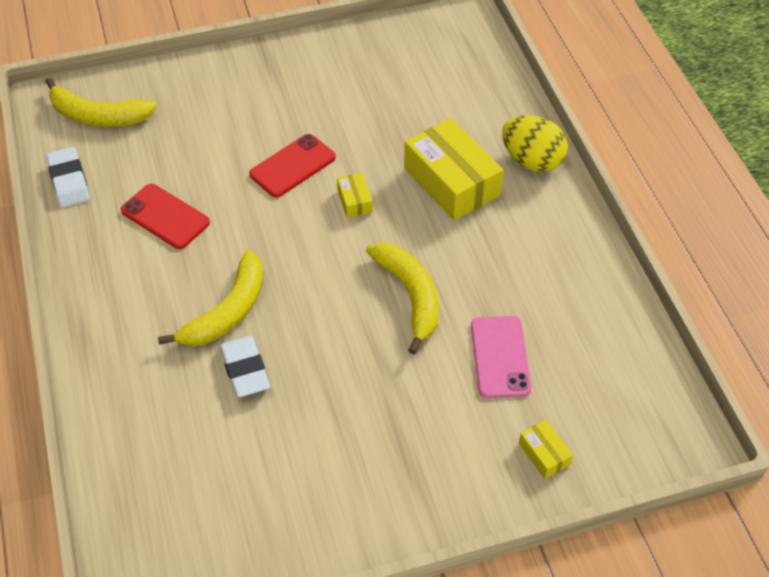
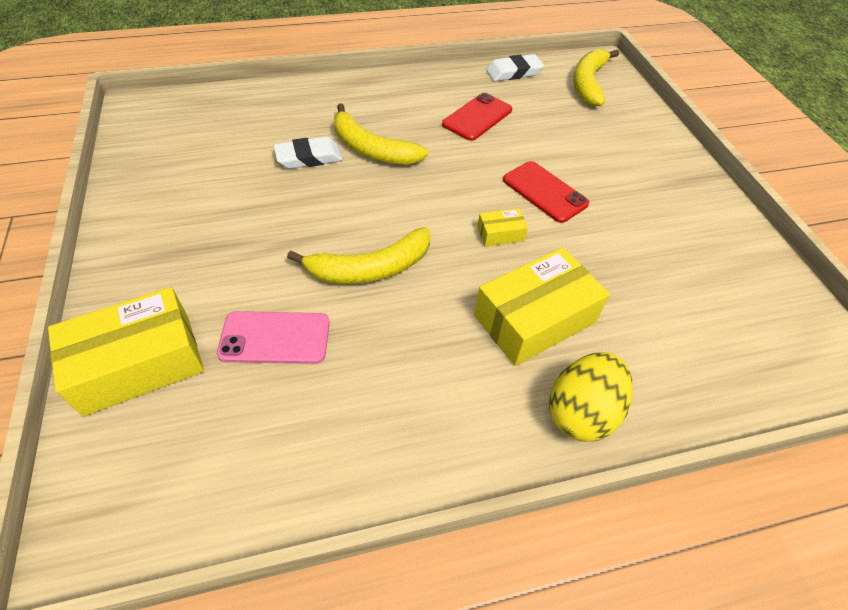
camera: 90 degrees right, 0 degrees up
(544, 454) = (139, 363): yellow box -> yellow box, size x2.20

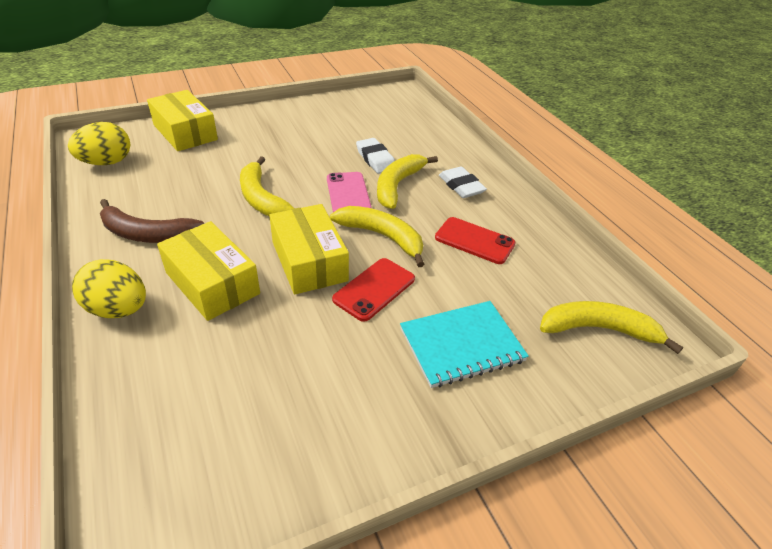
camera: 80 degrees right, 10 degrees down
(201, 482) = (106, 162): none -> yellow egg
(275, 338) = (200, 170): pink phone -> pink phone (348, 194)
(431, 395) = (147, 234): none -> brown banana
(464, 174) = (382, 237): none -> yellow banana
(500, 234) = (309, 261): yellow box -> yellow box, size x2.20
(513, 72) = (576, 264): white eraser -> white eraser (461, 186)
(611, 152) = (461, 345): none -> turquoise notebook

